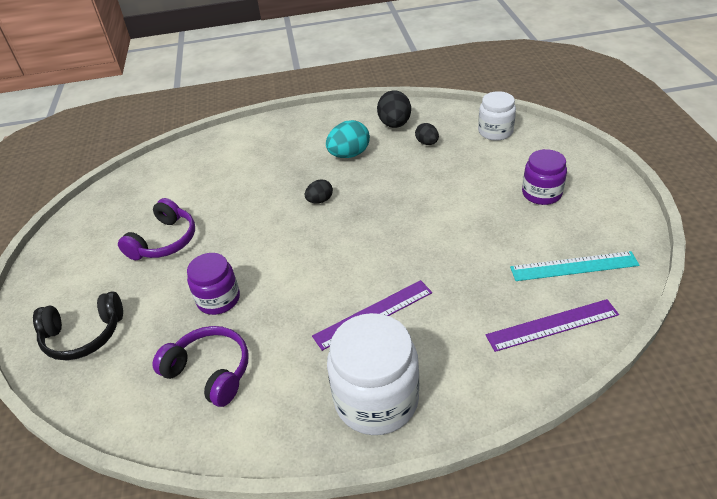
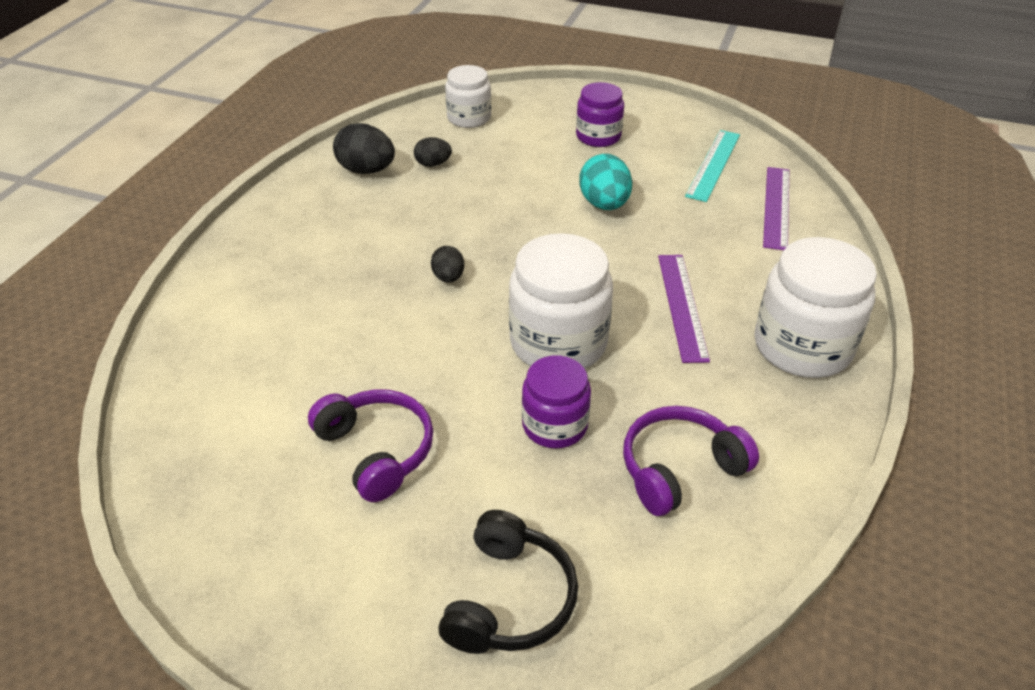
camera: 65 degrees left, 0 degrees up
(292, 270) = (558, 343): none -> white jar
(349, 155) = (383, 224): turquoise egg -> turquoise egg (604, 204)

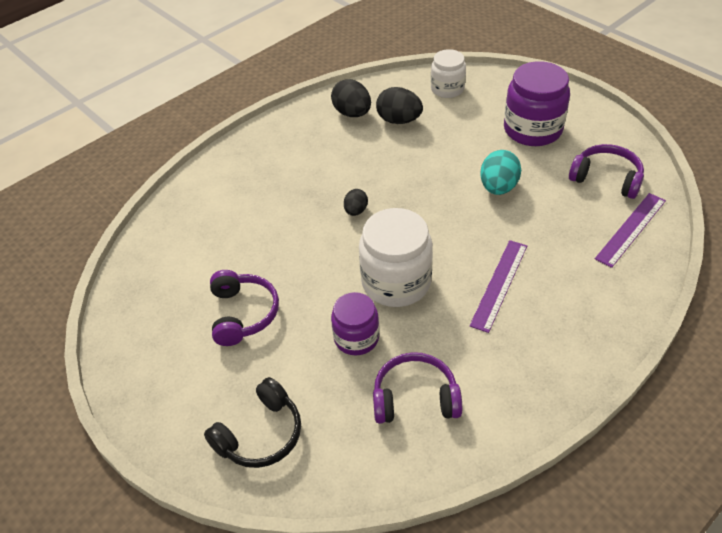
camera: 30 degrees right, 5 degrees up
(433, 164) = (399, 120): black egg -> black egg, size x1.70
(598, 136) = (532, 129): purple jar -> purple jar, size x1.62
(713, 165) = (606, 178): turquoise ruler -> purple headphones
(802, 347) = (565, 346): white jar -> none

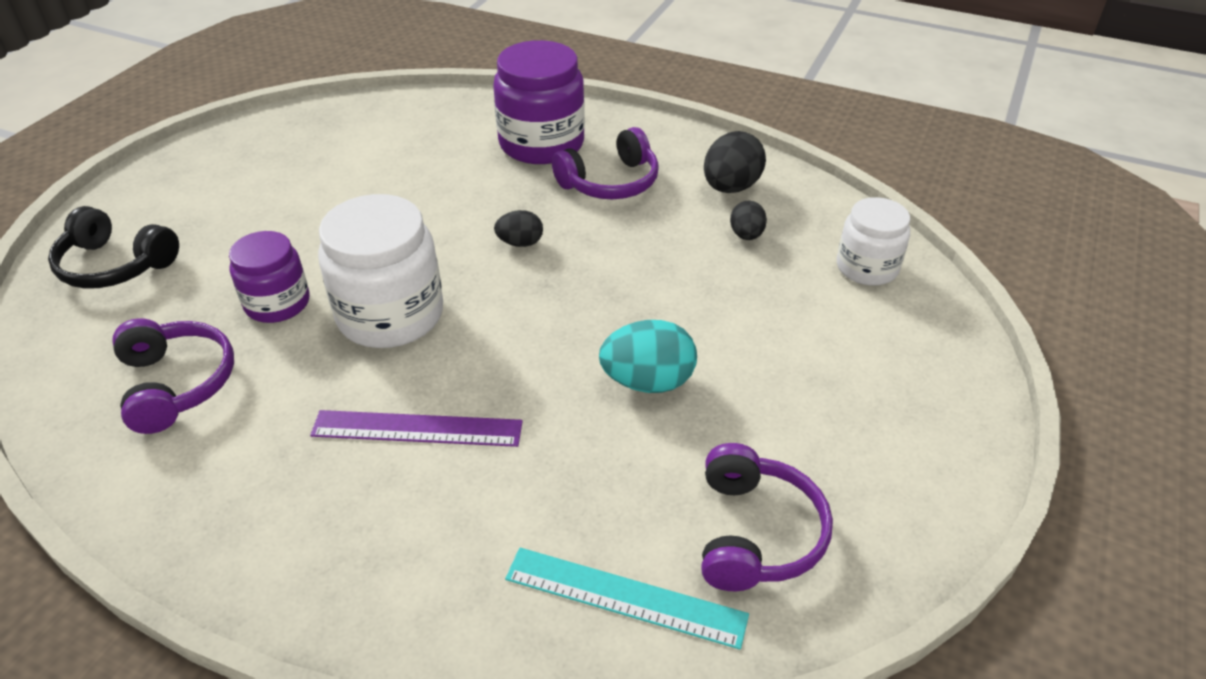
camera: 65 degrees right, 5 degrees down
(243, 314) = (301, 201): purple headphones -> purple headphones (610, 182)
(399, 120) = (746, 235): black egg -> black egg, size x0.59
(532, 129) = (833, 396): purple jar -> purple jar (541, 143)
(630, 229) = (625, 596): purple ruler -> turquoise ruler

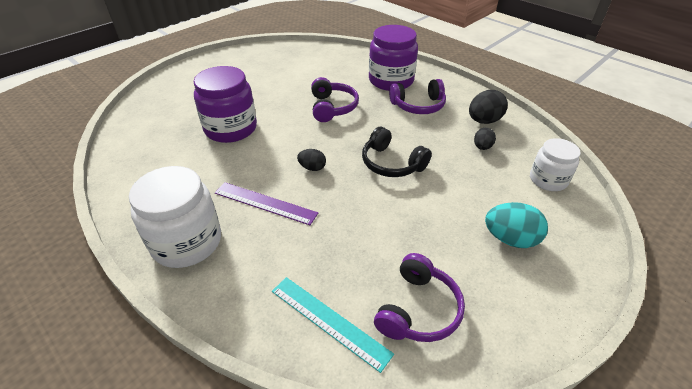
camera: 20 degrees right, 0 degrees up
(115, 265) = (171, 97): black headphones -> black headphones (391, 163)
(177, 384) = (170, 154): purple headphones -> purple headphones (332, 107)
(277, 303) = (230, 128): purple jar -> purple jar, size x1.62
(390, 315) = (279, 146): white jar -> white jar (187, 242)
(520, 243) = (358, 125): black egg -> black egg (312, 168)
(648, 382) = (393, 210): turquoise egg -> turquoise egg (510, 239)

